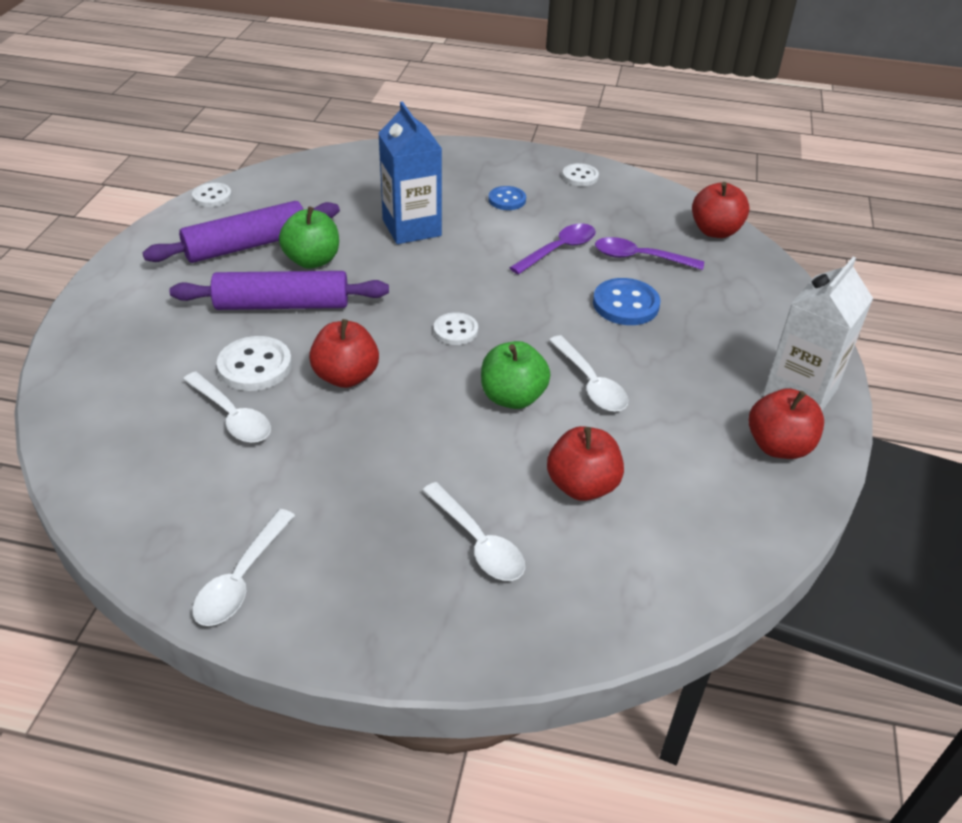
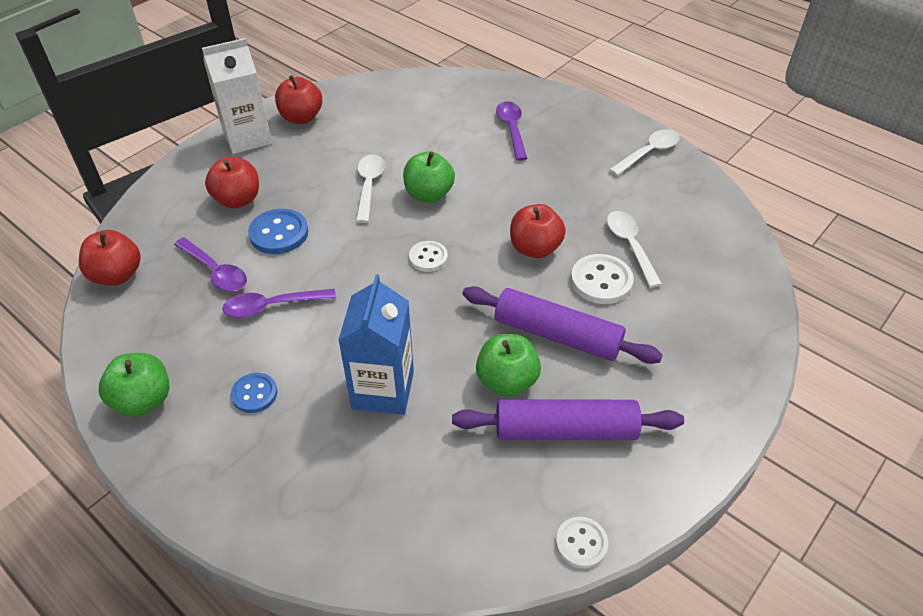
camera: 150 degrees left, 5 degrees up
(478, 542) = (511, 129): white spoon -> purple spoon
(580, 176) = (143, 400): white button -> green apple
(582, 486) = (432, 135): red apple -> red apple (238, 200)

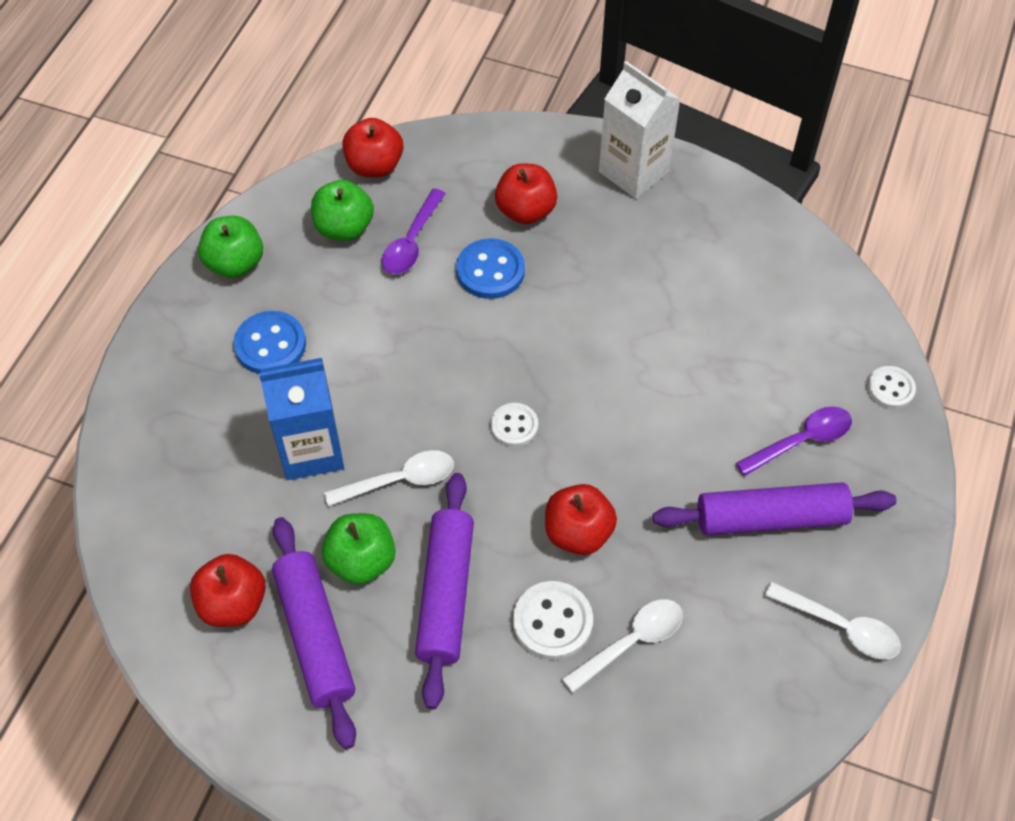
camera: 70 degrees right, 10 degrees up
(254, 394) = (270, 345): blue button -> blue button, size x1.55
(272, 306) = (384, 311): purple spoon -> none
(301, 117) = (699, 206): red apple -> red apple (233, 604)
(369, 186) = (608, 323): white spoon -> white spoon (400, 480)
(429, 194) = (622, 389): green apple -> green apple (344, 228)
(561, 158) = (771, 518): none -> purple rolling pin
(581, 543) = (185, 684): white button -> white button (890, 388)

